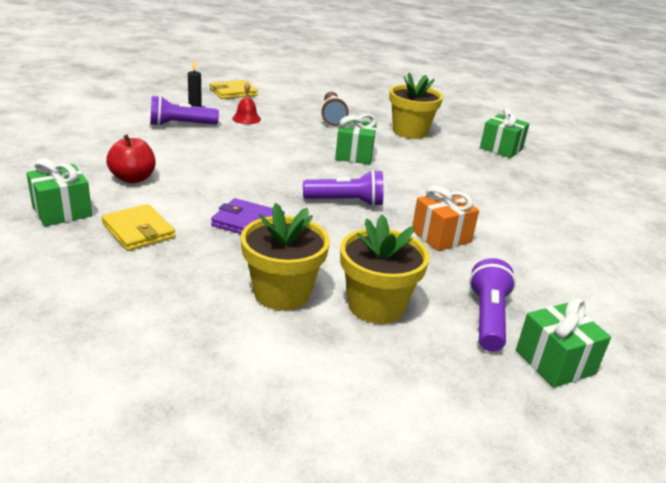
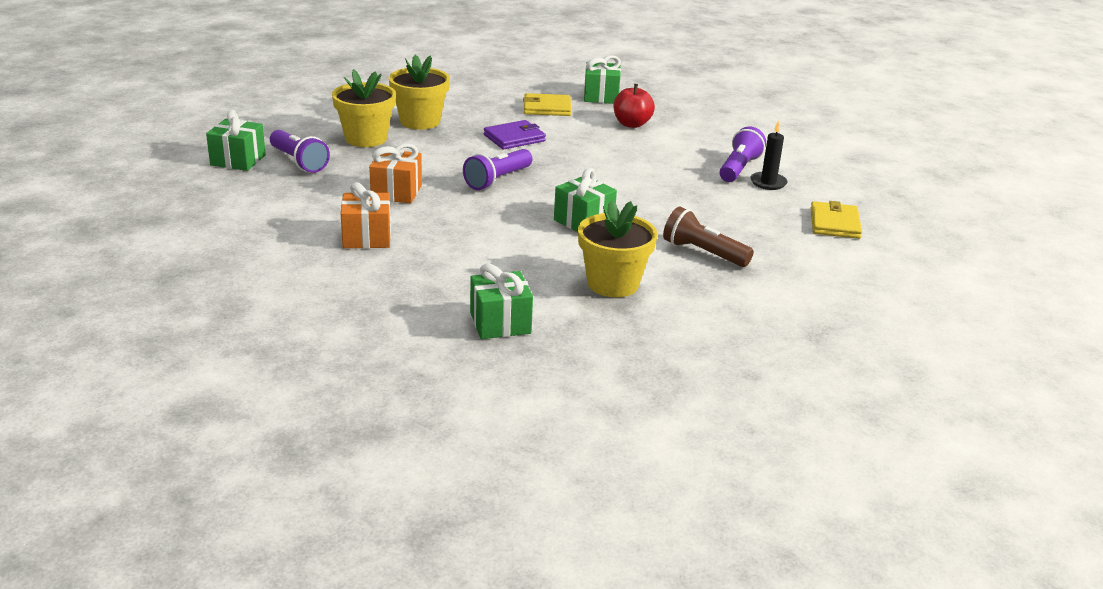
camera: 130 degrees right, 0 degrees up
(246, 118) = (734, 203): red bell -> none
(515, 219) = (367, 237): none -> orange gift

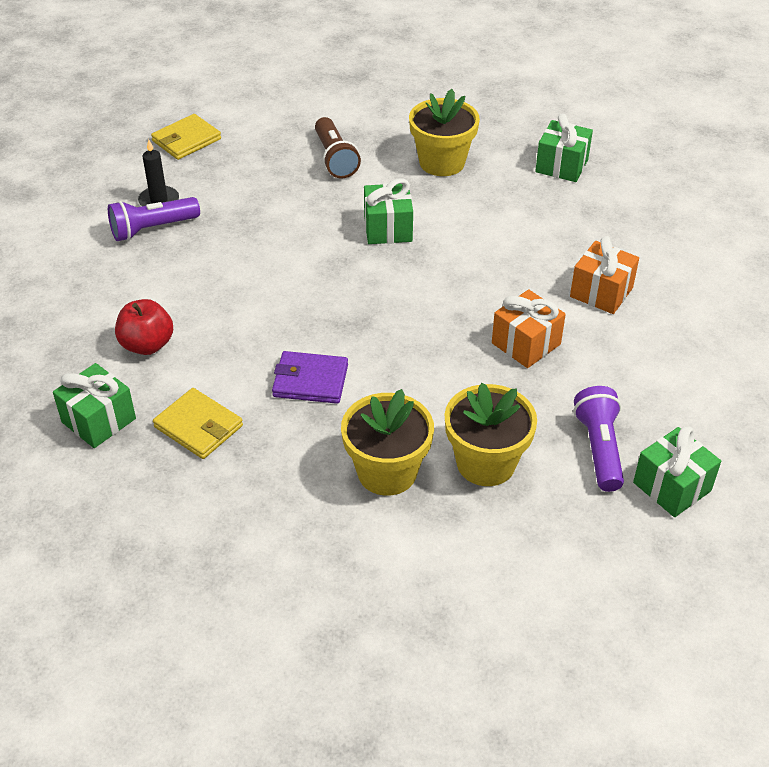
camera: 140 degrees left, 15 degrees up
(497, 180) = (406, 316): purple flashlight -> none

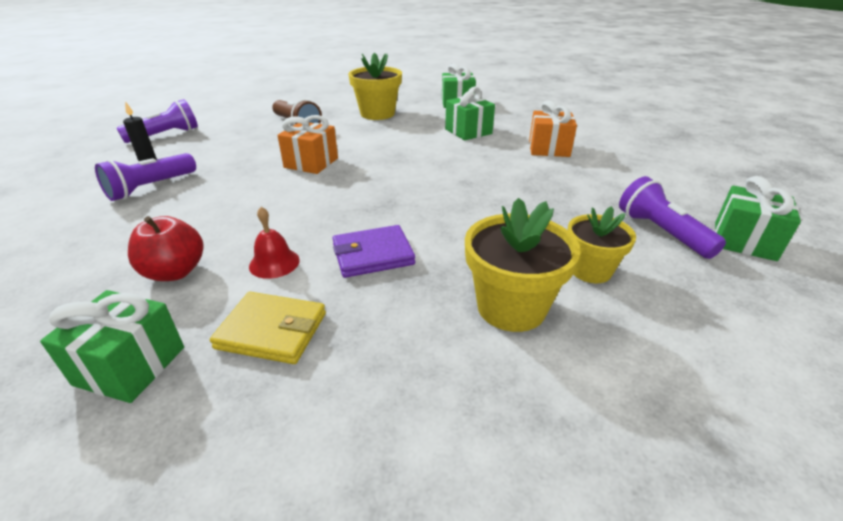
camera: 25 degrees left, 10 degrees down
(186, 140) = (165, 135): yellow wallet -> purple flashlight
(226, 362) = (274, 263): none -> red bell
(388, 229) = (365, 149): green gift -> green gift (468, 131)
(486, 463) = (590, 270): yellow flower pot -> yellow flower pot, size x0.66
(526, 344) = (531, 185): orange gift -> orange gift (311, 163)

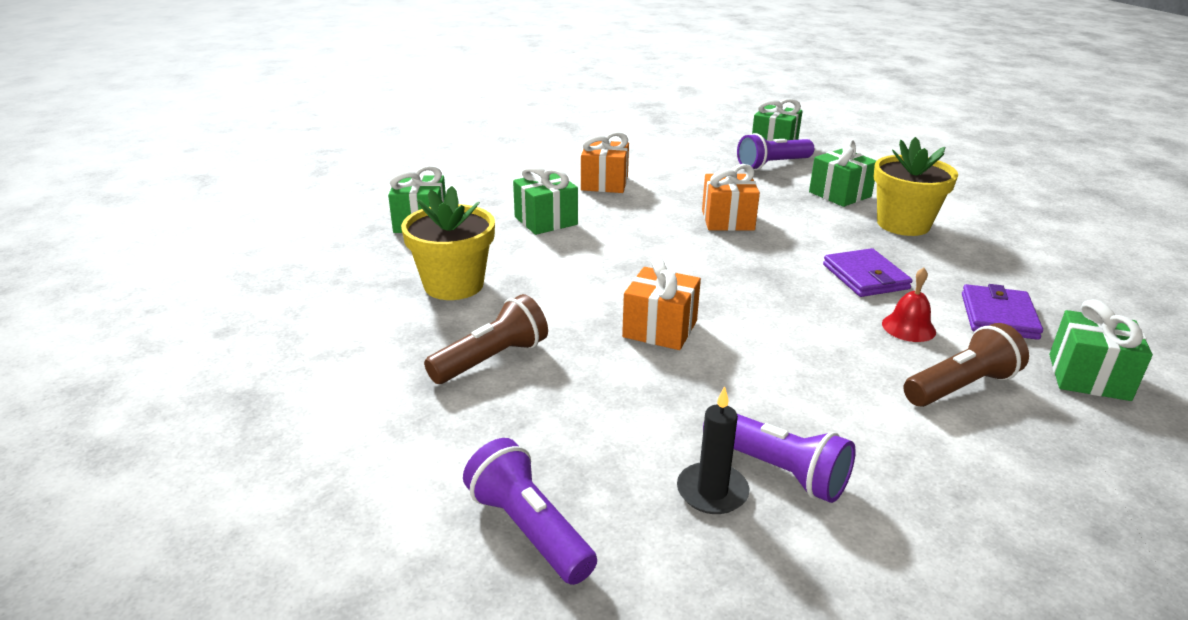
camera: 90 degrees left, 5 degrees down
(175, 272) = (960, 386): red apple -> brown flashlight
(272, 330) = (998, 316): yellow wallet -> purple wallet
(489, 195) = (727, 220): none -> orange gift
(590, 270) = (840, 194): yellow flower pot -> green gift

